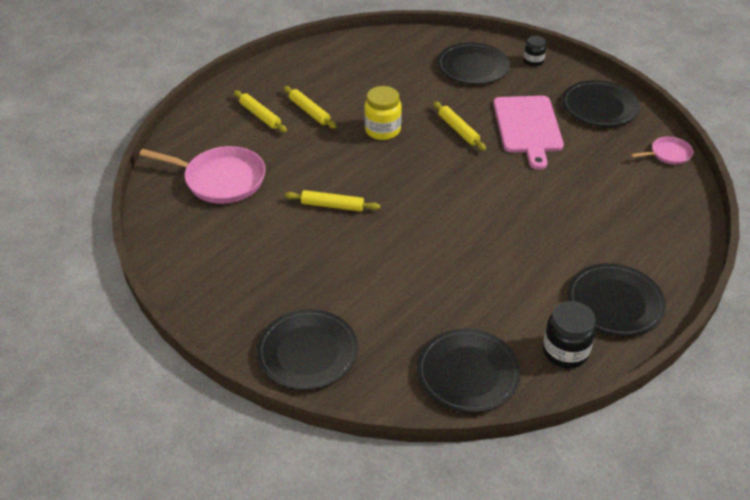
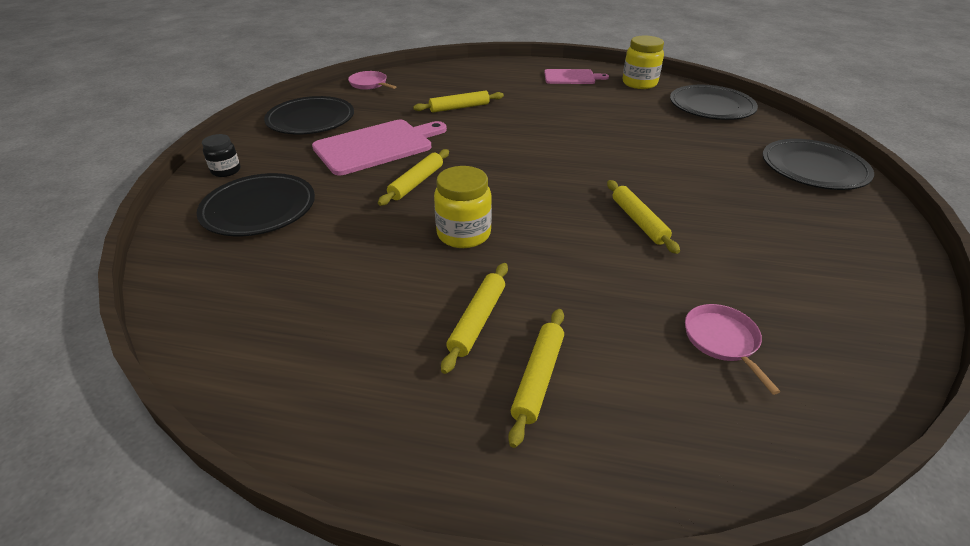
camera: 120 degrees left, 5 degrees down
(221, 179) = (722, 340): pink pan -> pink pan, size x0.52
(565, 352) = (639, 83): black jar -> yellow jar
(577, 190) = (459, 107): none -> yellow rolling pin
(615, 303) = (571, 77): black plate -> pink cutting board

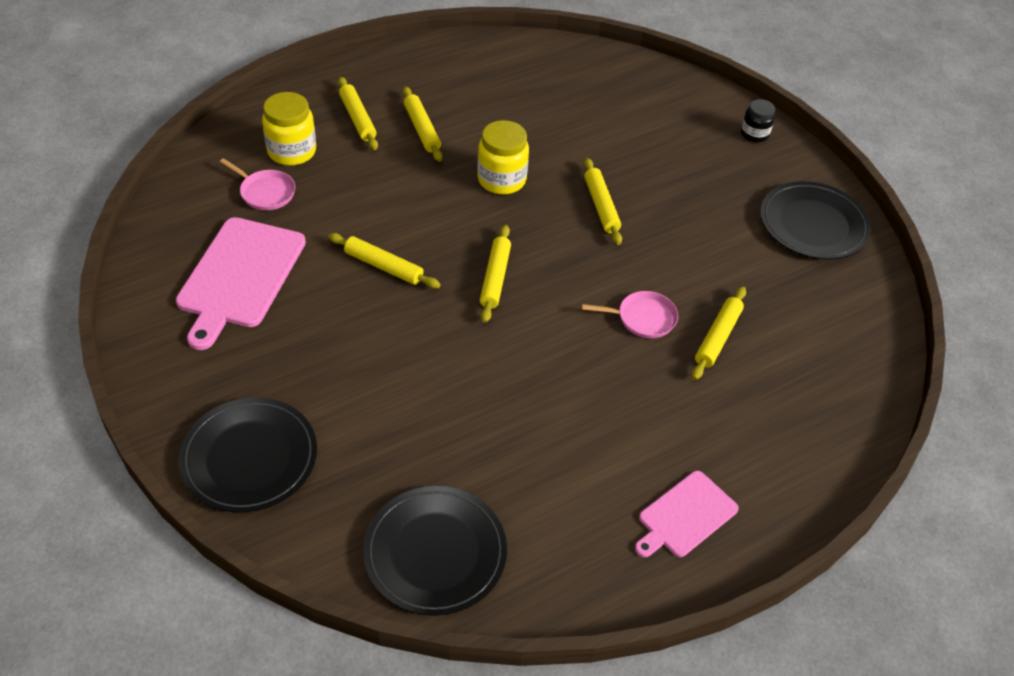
camera: 135 degrees right, 10 degrees up
(259, 209) = (667, 121): black plate -> none
(369, 84) = (875, 320): pink pan -> pink pan (643, 318)
(377, 146) = (697, 227): pink cutting board -> pink cutting board (240, 276)
(555, 179) = (495, 278): none -> yellow rolling pin
(639, 83) = (580, 565): yellow jar -> yellow jar (292, 151)

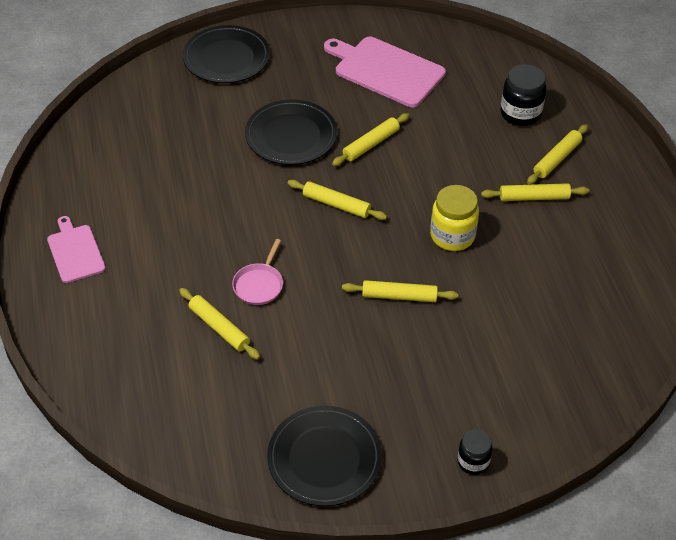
camera: 110 degrees right, 0 degrees up
(265, 192) = (473, 93): pink pan -> none
(292, 151) = (520, 113): yellow jar -> black jar
(358, 118) = (557, 159): yellow rolling pin -> yellow rolling pin turned 45 degrees counterclockwise
(435, 552) = (117, 125): black plate -> black plate (291, 136)

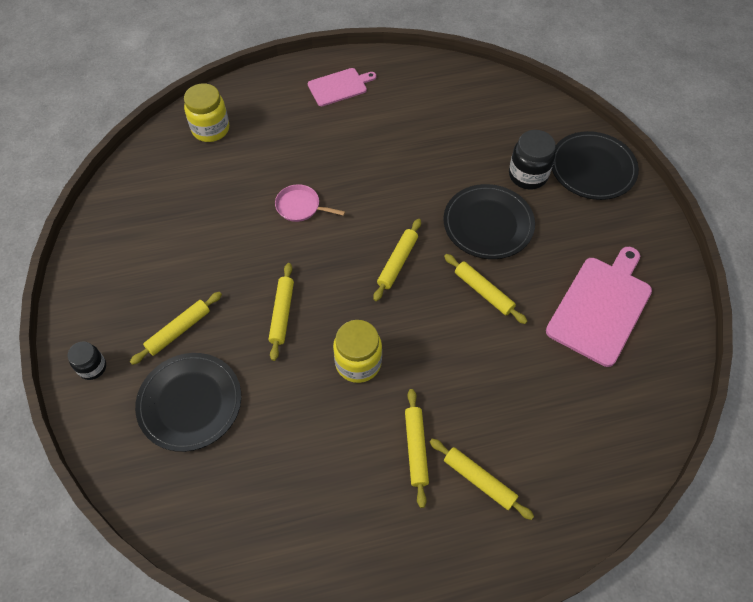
camera: 90 degrees right, 10 degrees up
(127, 379) = (210, 129): none -> yellow jar
(219, 328) = (255, 182): yellow rolling pin -> yellow rolling pin (178, 331)
(324, 458) = (117, 257): black plate -> black plate (190, 403)
(520, 113) = (551, 445): black jar -> black jar (528, 175)

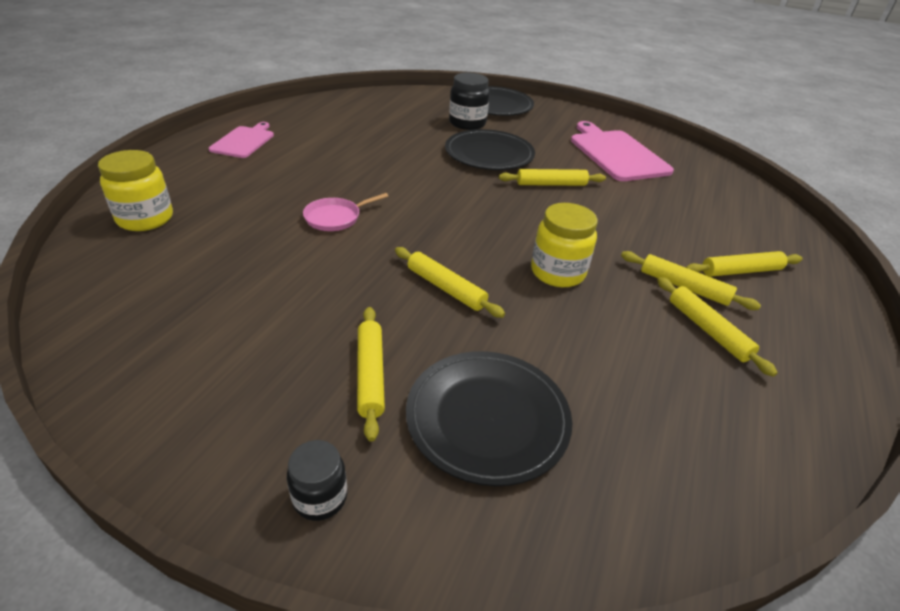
camera: 55 degrees left, 20 degrees down
(397, 262) = (472, 203): yellow rolling pin -> yellow rolling pin (707, 330)

